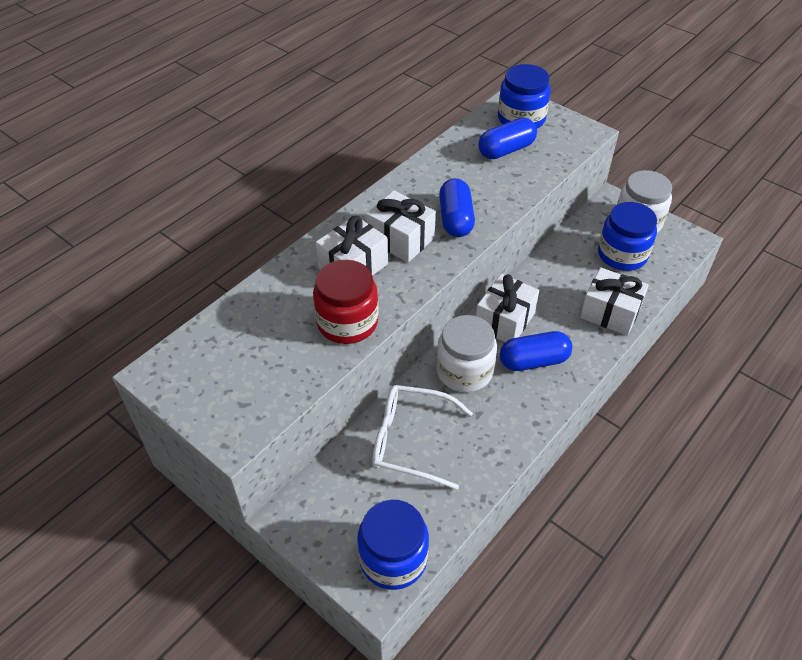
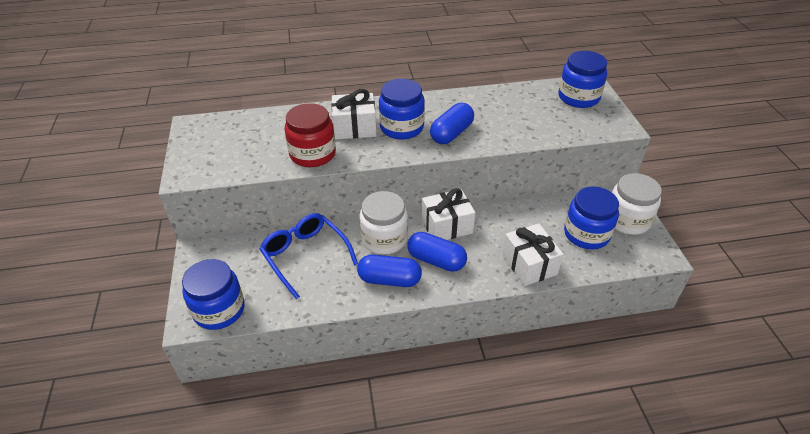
camera: 40 degrees right, 5 degrees down
(400, 239) = (401, 127): white gift -> blue jar
(410, 441) = (305, 256): white glasses -> blue glasses
(506, 150) = (541, 111): blue capsule -> blue capsule (389, 280)

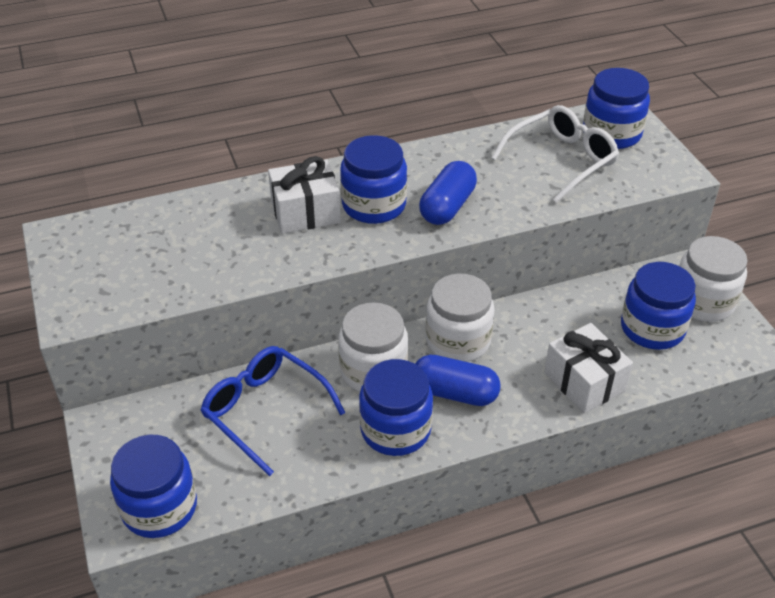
camera: 10 degrees left, 0 degrees up
(312, 154) = (255, 260): red jar -> none
(389, 280) = (395, 429): blue capsule -> blue jar
(447, 226) = (458, 340): white gift -> white jar
(538, 111) = (561, 160): none -> white glasses

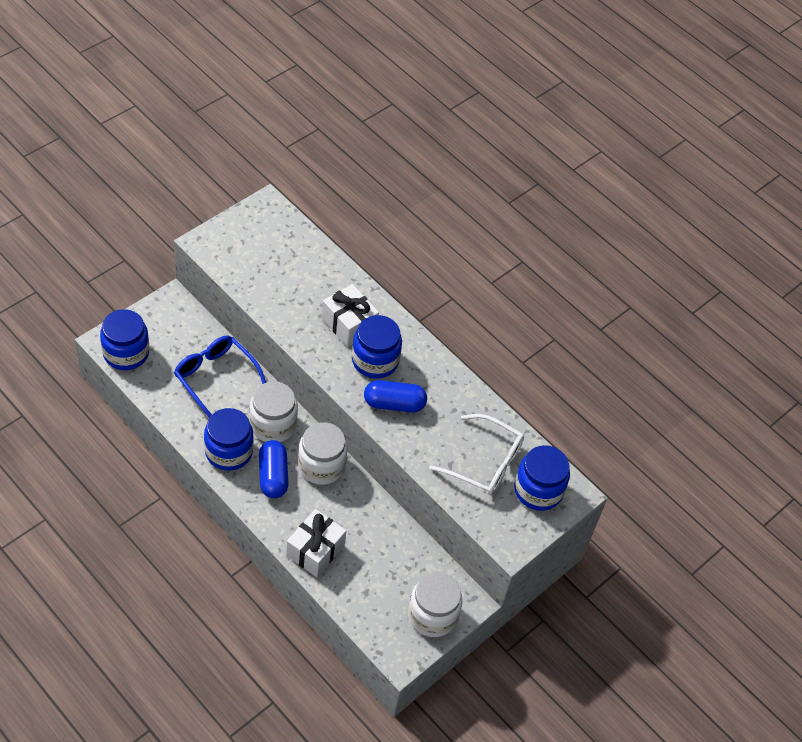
camera: 60 degrees right, 10 degrees up
(265, 411) = (215, 377): blue glasses -> blue glasses turned 60 degrees counterclockwise
(652, 328) = (387, 585): blue jar -> none

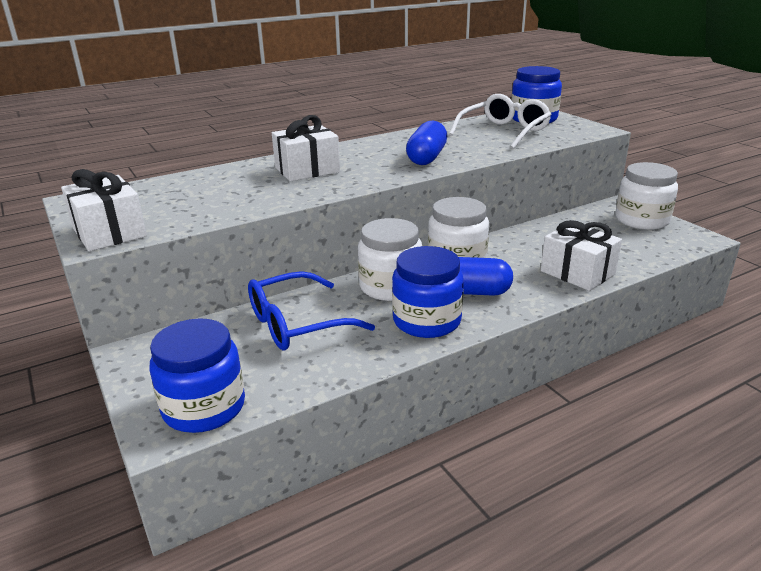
camera: 70 degrees left, 25 degrees down
(217, 244) = (109, 232): none -> white gift
(375, 360) = (364, 162): blue jar -> none

